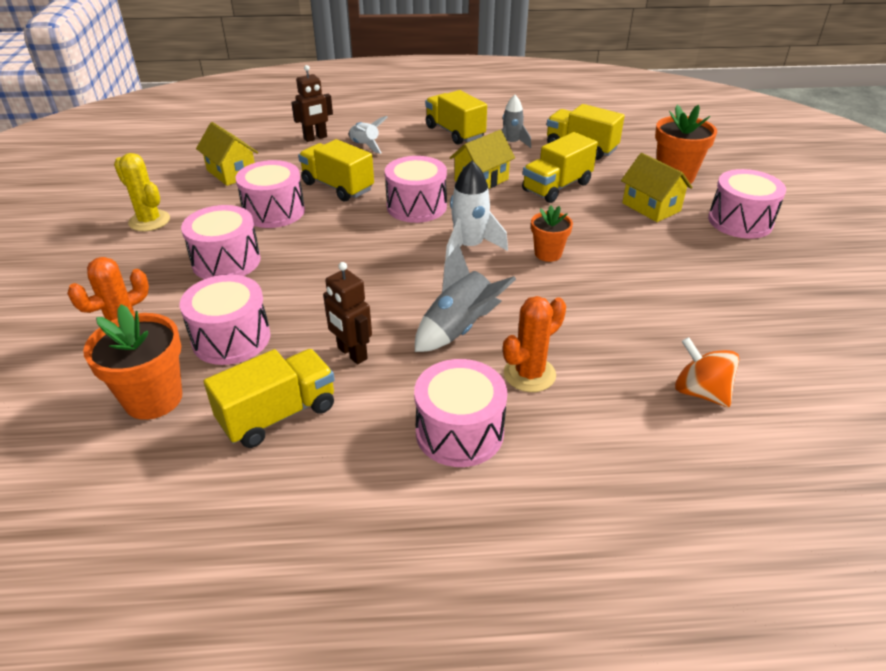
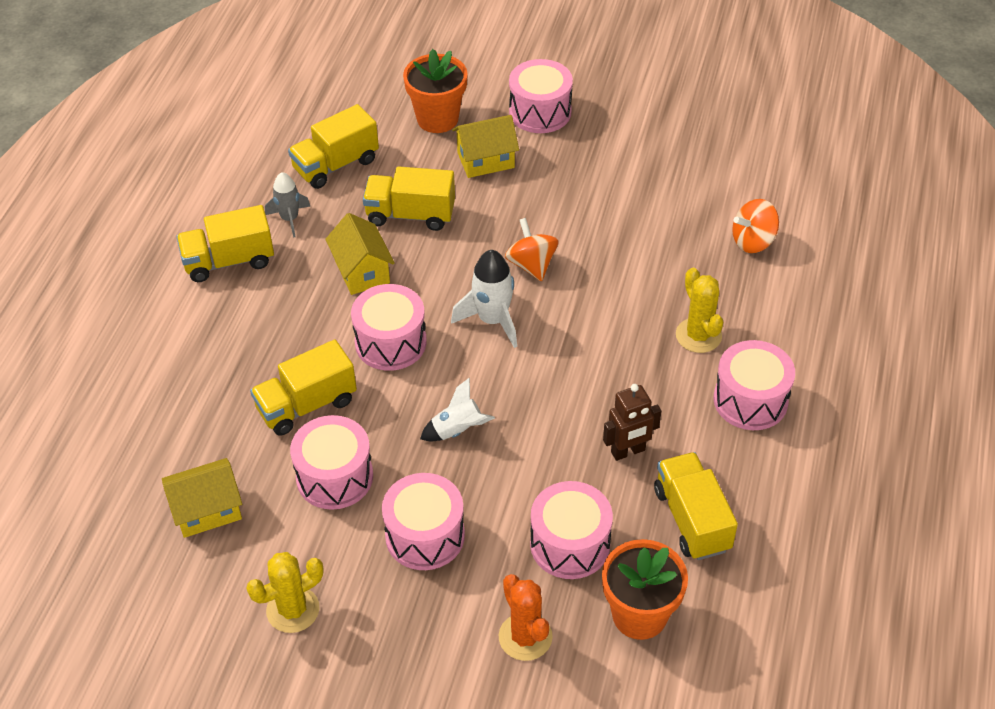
camera: 70 degrees left, 10 degrees up
(315, 138) = (157, 404): brown robot -> none
(365, 146) = (212, 357): white rocket -> white rocket (457, 430)
(459, 329) = (621, 365): grey rocket -> none
(529, 374) = (698, 335): orange cactus -> yellow cactus
(548, 254) = (531, 265): orange flower pot -> orange spinning top
(557, 187) = (410, 215): yellow truck -> yellow truck turned 120 degrees clockwise

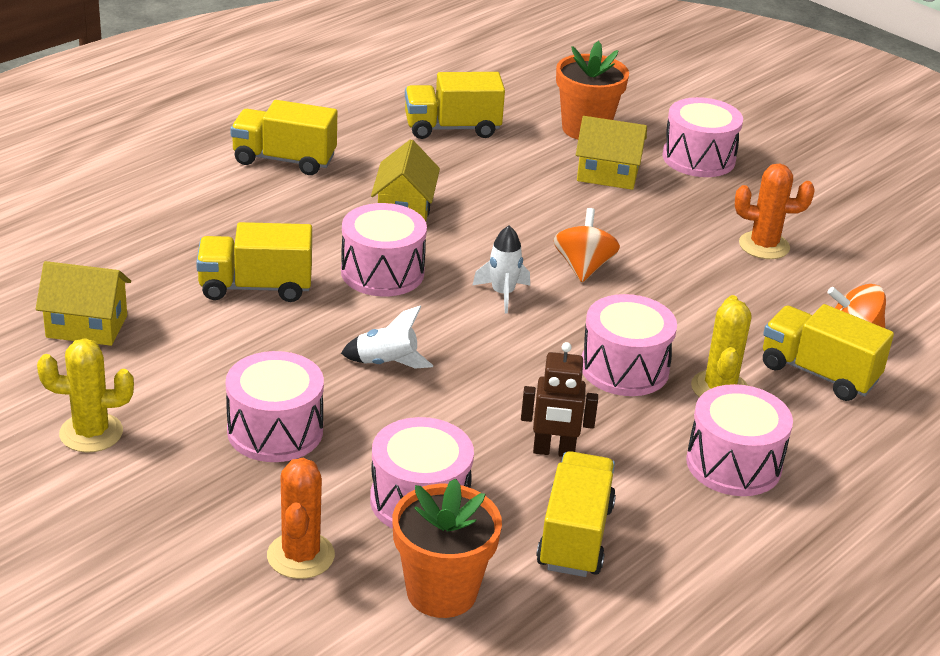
camera: 25 degrees right, 15 degrees down
(289, 219) = (370, 150): grey rocket -> none
(334, 477) = (230, 350): pink drum -> pink drum (624, 368)
(410, 215) = (492, 188): yellow truck -> yellow truck (818, 373)
(492, 320) = (502, 294): white rocket -> white rocket, size x0.67
(642, 181) = (764, 246): none -> orange cactus

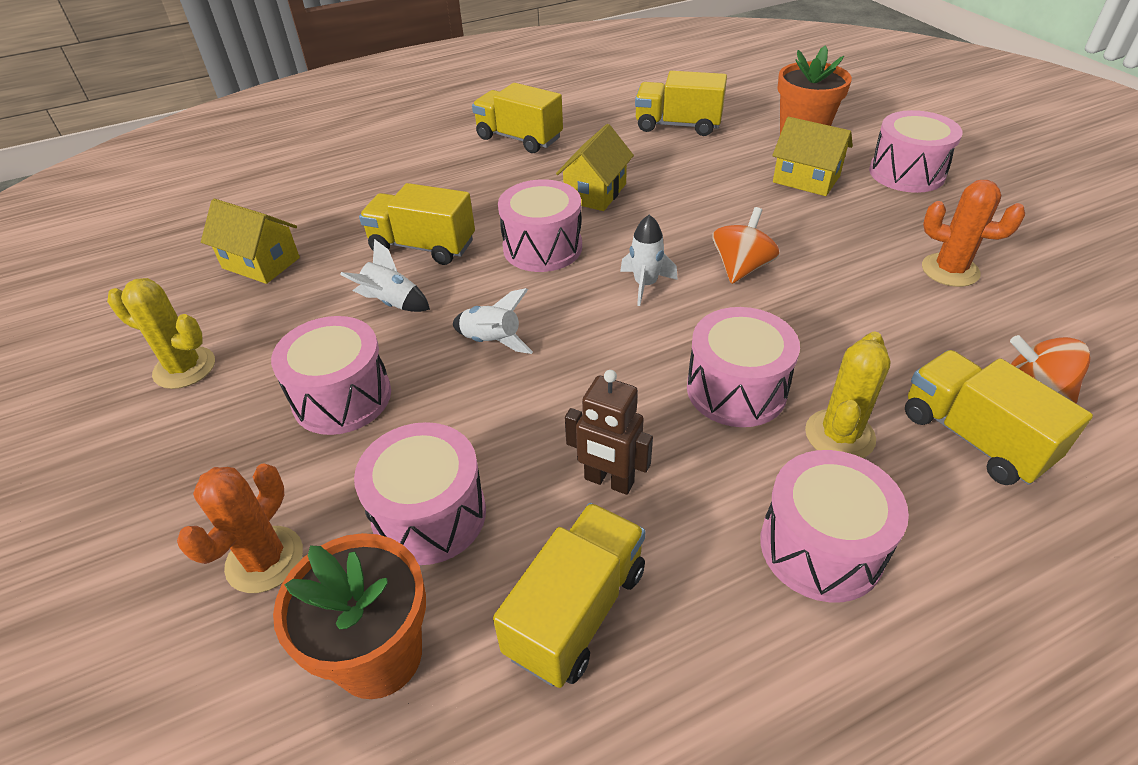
camera: 25 degrees right, 10 degrees up
(262, 344) = (391, 302): none -> white rocket

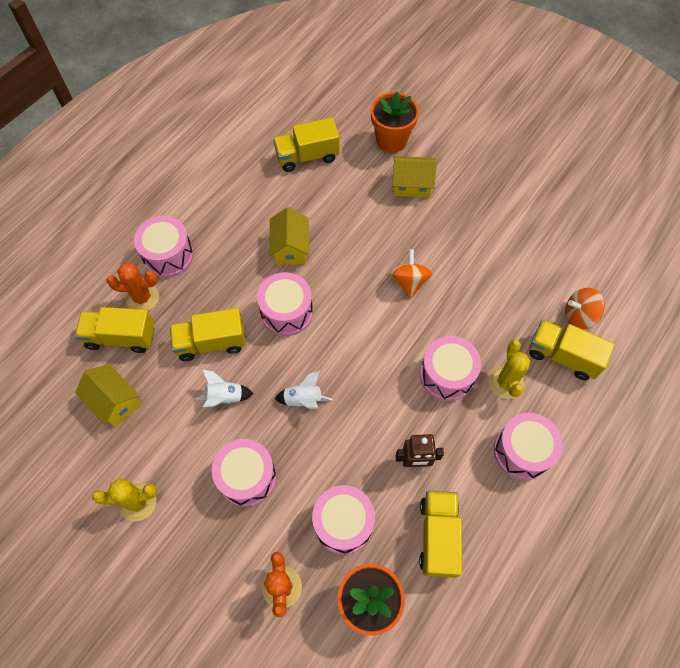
camera: 30 degrees left, 20 degrees up
(261, 263) = (114, 402): yellow house -> yellow house turned 45 degrees clockwise
(519, 138) = (206, 210): yellow truck -> yellow truck (121, 337)
(645, 285) = (363, 318): white rocket -> none
(906, 173) = (466, 157): pink drum -> pink drum (168, 255)
(950, 270) = (516, 238): orange cactus -> orange cactus (142, 298)

